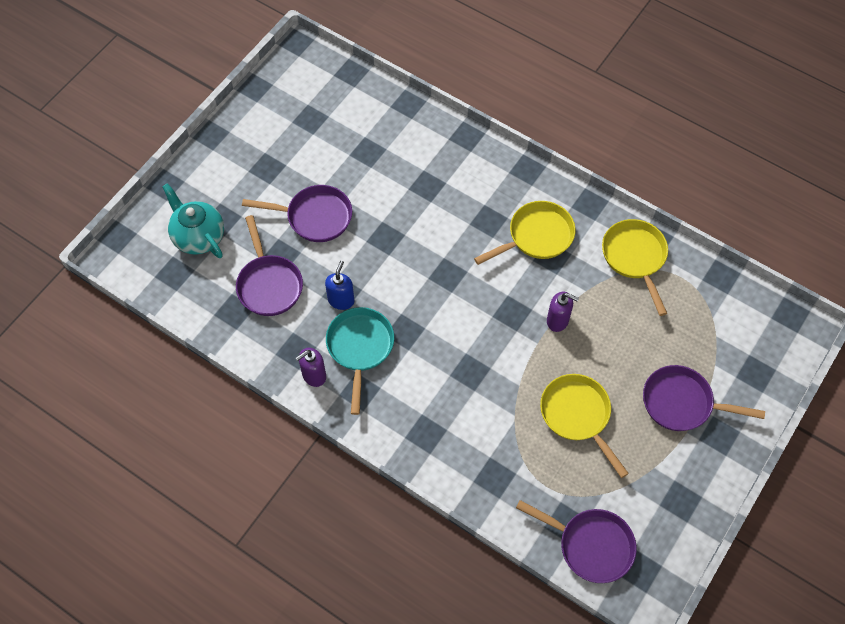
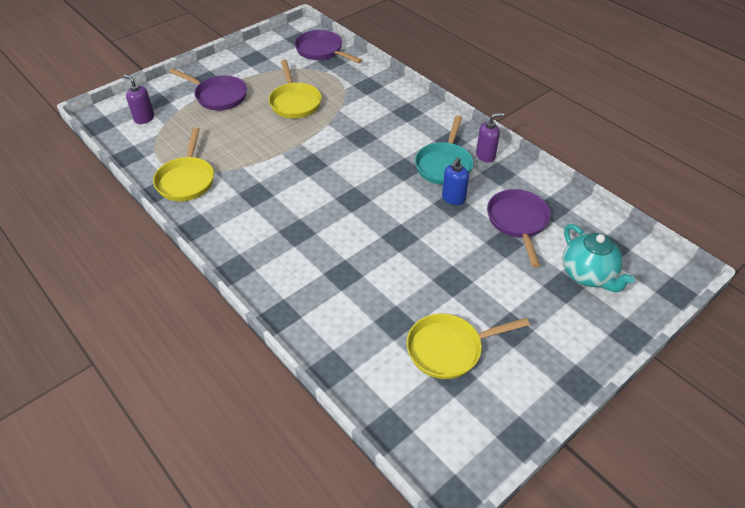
camera: 165 degrees left, 15 degrees down
(315, 217) = (466, 269): purple pan -> none
(536, 236) = (260, 211): yellow pan -> yellow pan (449, 349)
(558, 320) = (277, 153): purple soap dispenser -> purple soap dispenser (144, 118)

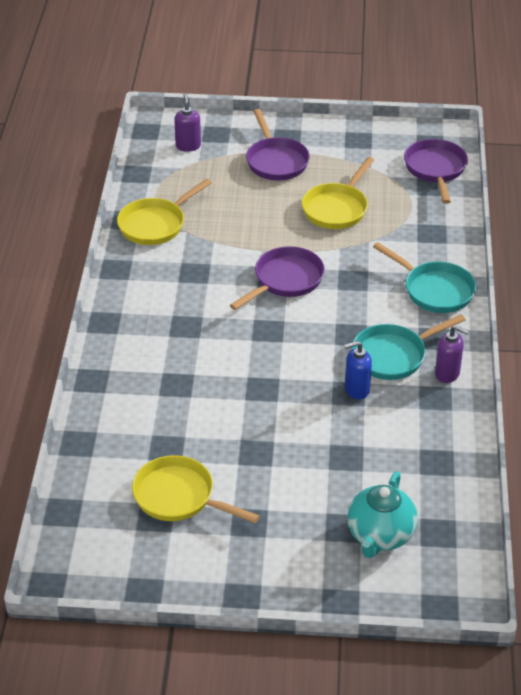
camera: 45 degrees right, 5 degrees down
(413, 115) = (435, 290): none -> turquoise pan
(518, 222) = (385, 450): purple pan -> purple pan (285, 280)

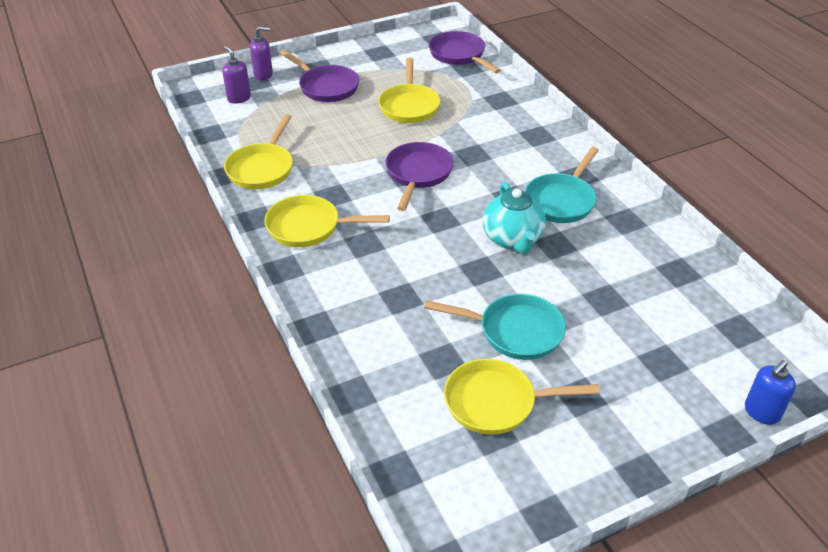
camera: 30 degrees left, 0 degrees up
(152, 294) = (308, 227): none -> yellow pan
(356, 390) = (559, 239): blue soap dispenser -> blue soap dispenser (761, 412)
(380, 535) = (699, 355): turquoise teapot -> turquoise teapot (512, 239)
(435, 290) = (544, 140): turquoise pan -> turquoise pan (515, 331)
(447, 374) = (616, 198): purple soap dispenser -> purple soap dispenser (263, 75)

